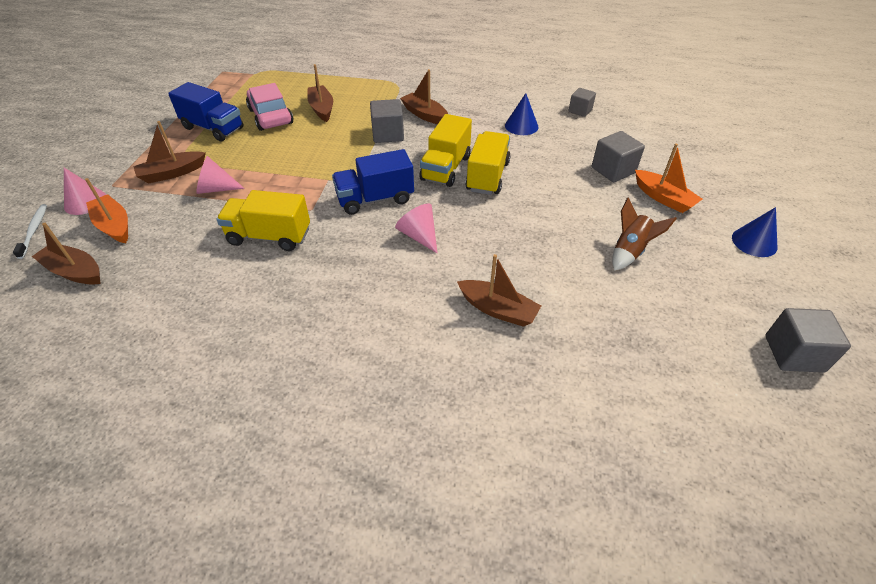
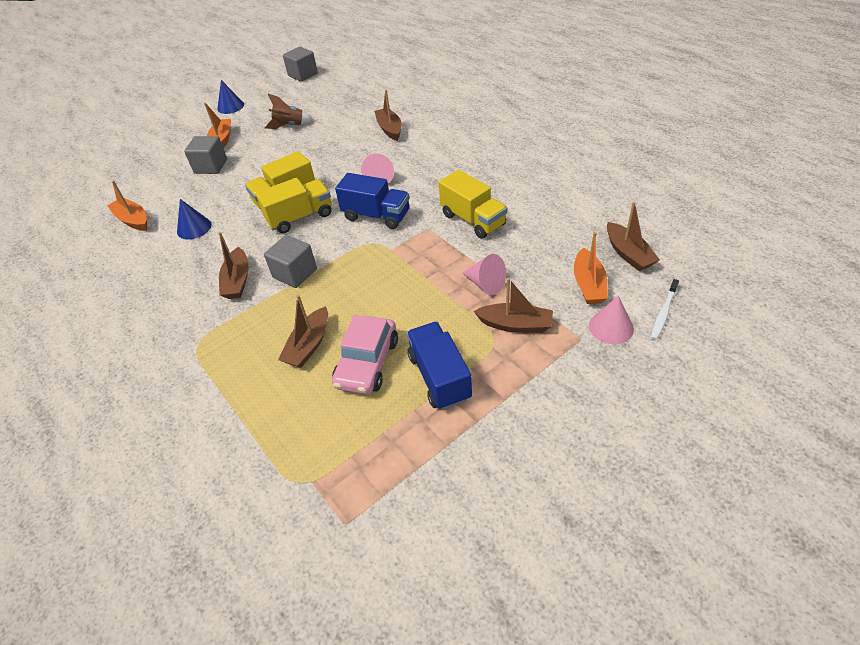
camera: 135 degrees left, 0 degrees up
(580, 110) = (133, 220): grey cube -> orange boat

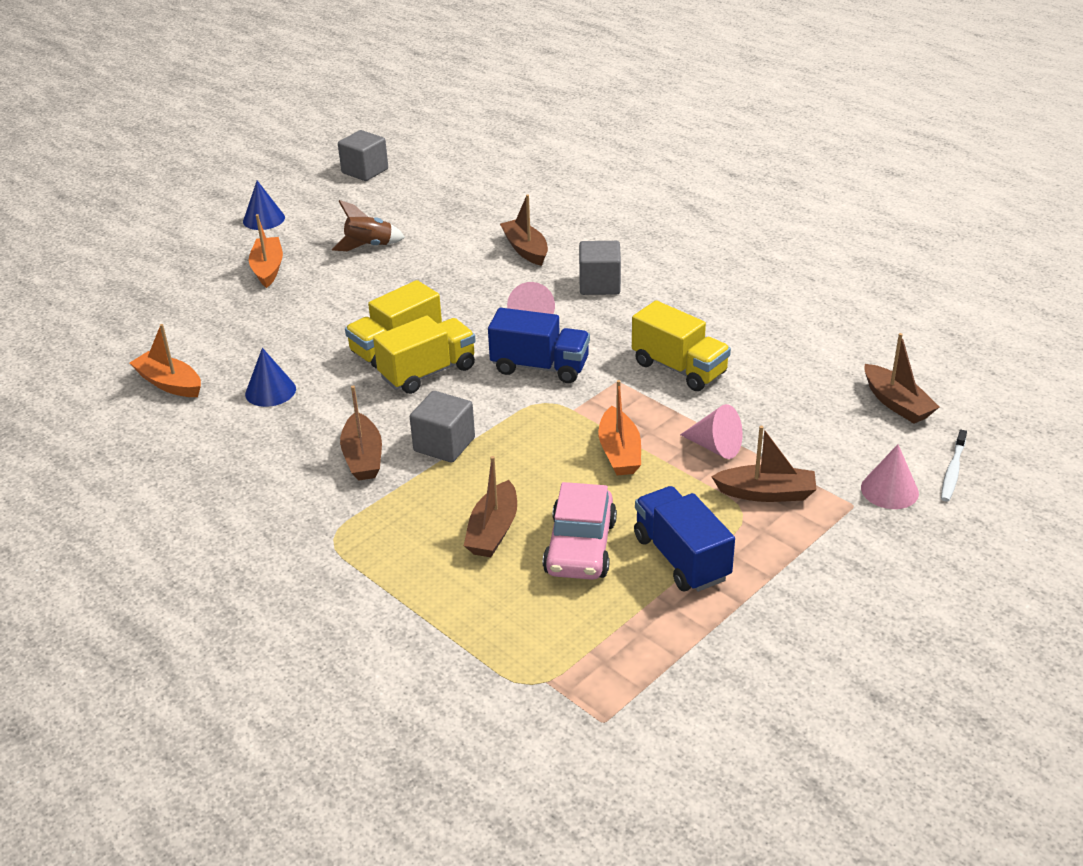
camera: 10 degrees left, 10 degrees down
(211, 166) = (264, 306): grey cube -> grey cube (599, 285)
(588, 284) = (851, 442): orange boat -> orange boat (619, 452)

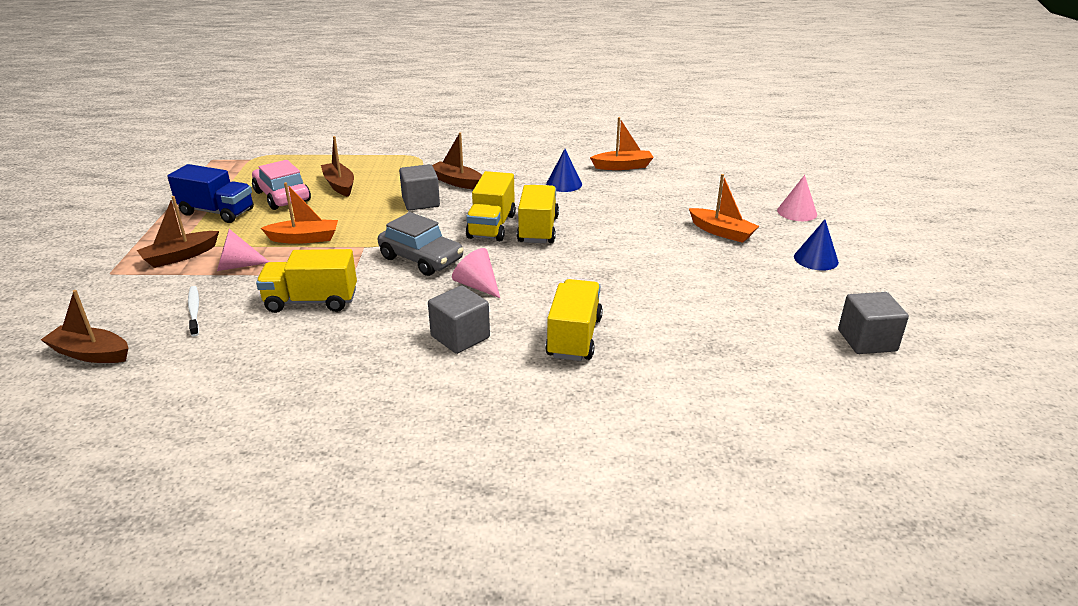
camera: 135 degrees right, 5 degrees down
(369, 246) = (697, 278): brown rocket -> none
(525, 249) = (574, 337): brown boat -> yellow truck
(540, 367) = (421, 259): blue truck -> grey car
(619, 452) = (304, 238): orange boat -> orange boat turned 135 degrees clockwise
(889, 490) = (82, 291): pink cone -> pink cone (797, 212)
(952, 471) = (27, 322): white toothbrush -> white toothbrush (194, 310)

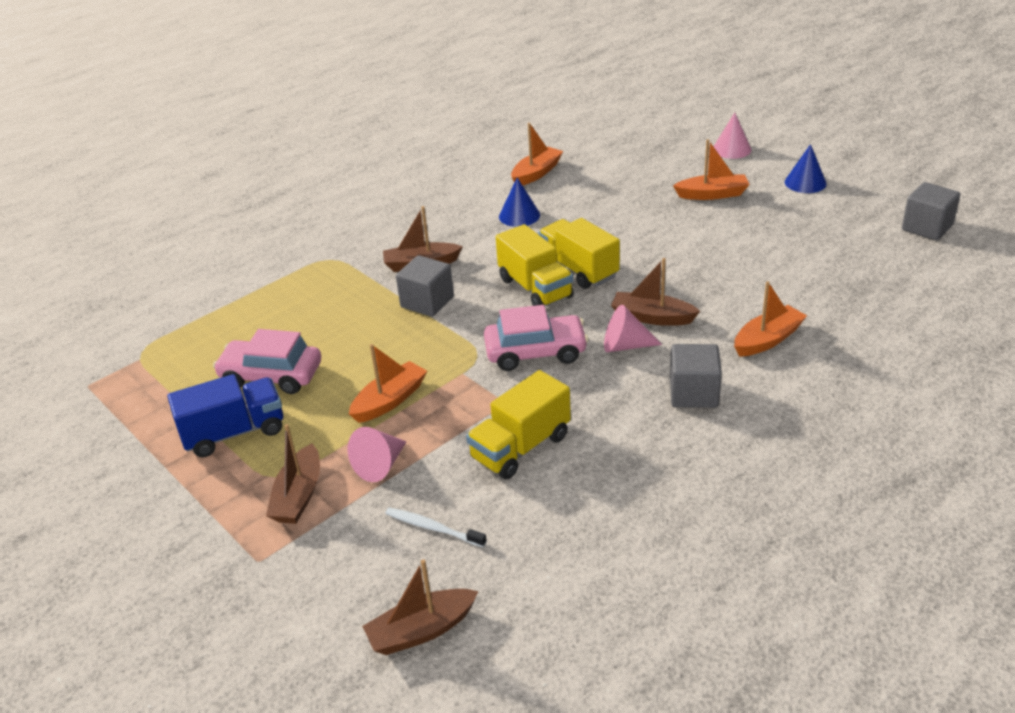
camera: 40 degrees left, 5 degrees up
(339, 185) = (309, 331): brown boat -> brown boat (652, 317)
(421, 259) = (535, 352): grey car -> pink car
(574, 337) = (767, 340): yellow truck -> orange boat

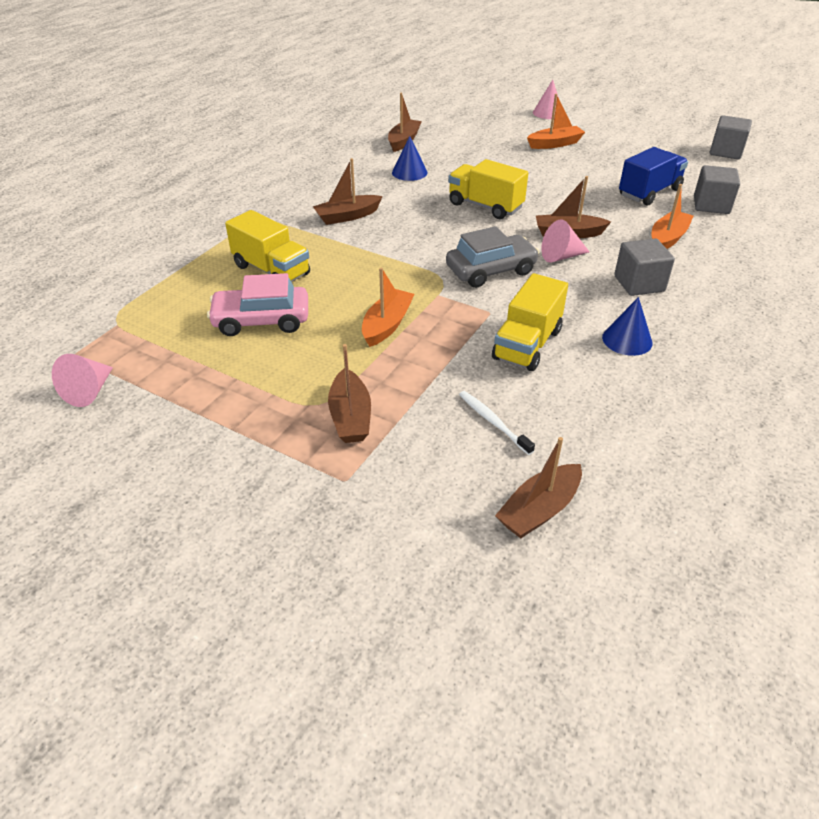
camera: 20 degrees left, 5 degrees up
(234, 433) = (253, 373): blue truck -> blue truck (649, 192)
(380, 465) = (411, 378): pink cone -> pink cone (89, 391)
(427, 302) = (371, 244): grey cube -> grey cube (711, 205)
(432, 528) = (493, 422): white toothbrush -> white toothbrush turned 45 degrees clockwise
(535, 288) = (458, 223): yellow truck -> yellow truck (271, 270)
(535, 352) = (491, 270): pink car -> grey car
(536, 173) = (404, 141): orange boat -> brown boat
(805, 182) = (618, 130): blue cone -> blue cone (627, 340)

